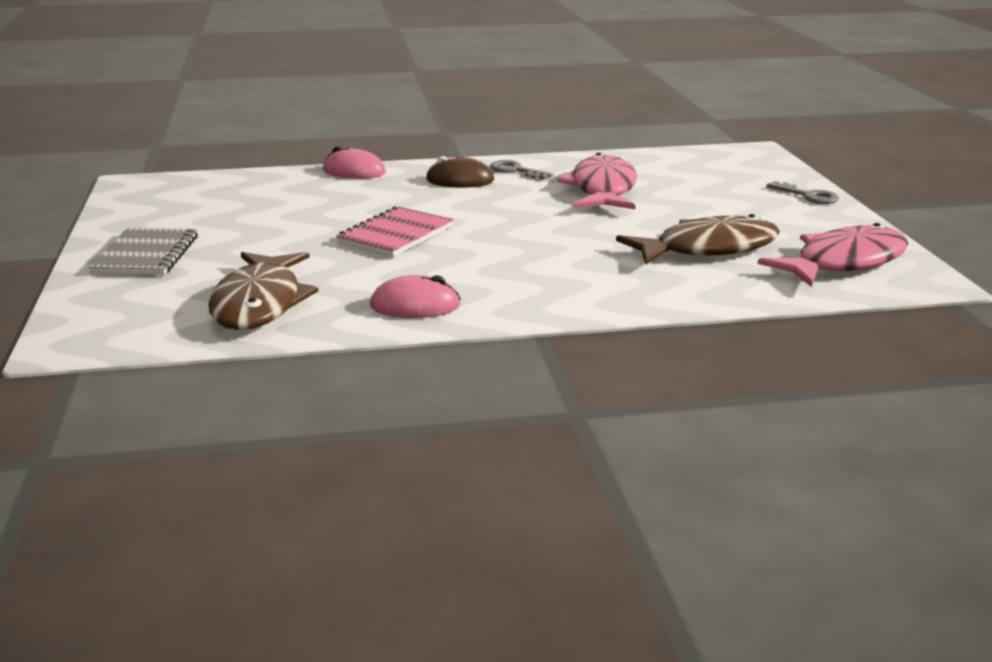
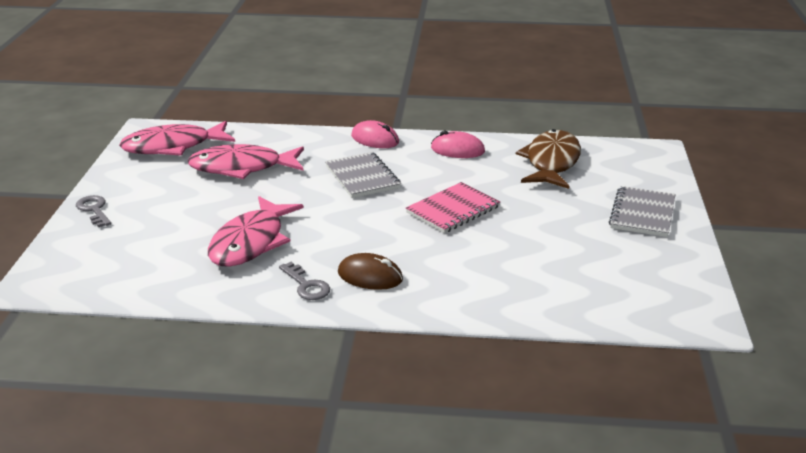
camera: 165 degrees left, 5 degrees up
(354, 171) = (471, 309): pink mouse -> pink mouse (375, 139)
(535, 255) = (362, 177): none -> grey notebook
(708, 249) = (242, 168): brown fish -> pink fish

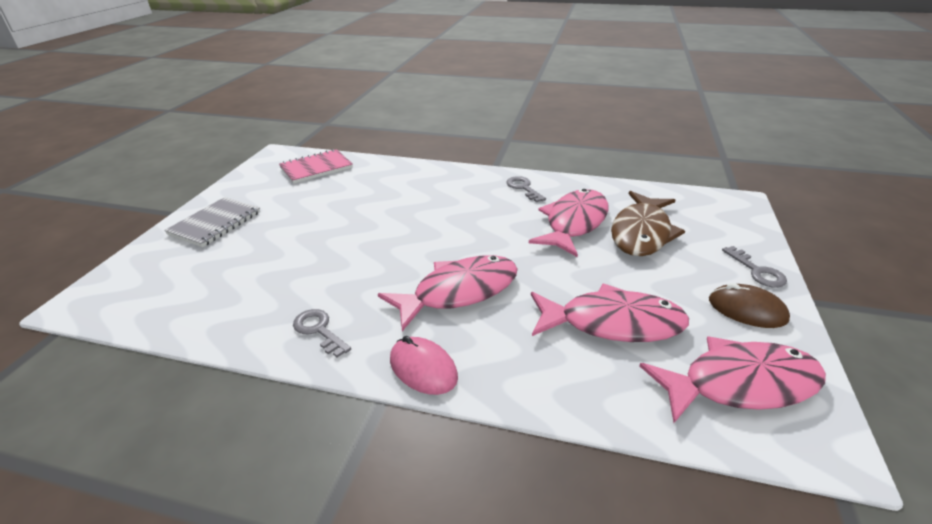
camera: 170 degrees left, 5 degrees up
(362, 177) = (459, 292): grey notebook -> pink fish
(370, 276) = (475, 191): brown mouse -> brown mouse (747, 310)
(453, 210) = (380, 241): pink notebook -> pink notebook (316, 168)
(457, 150) = (319, 330): pink mouse -> grey key
(551, 162) = (225, 295): brown fish -> brown fish (641, 233)

